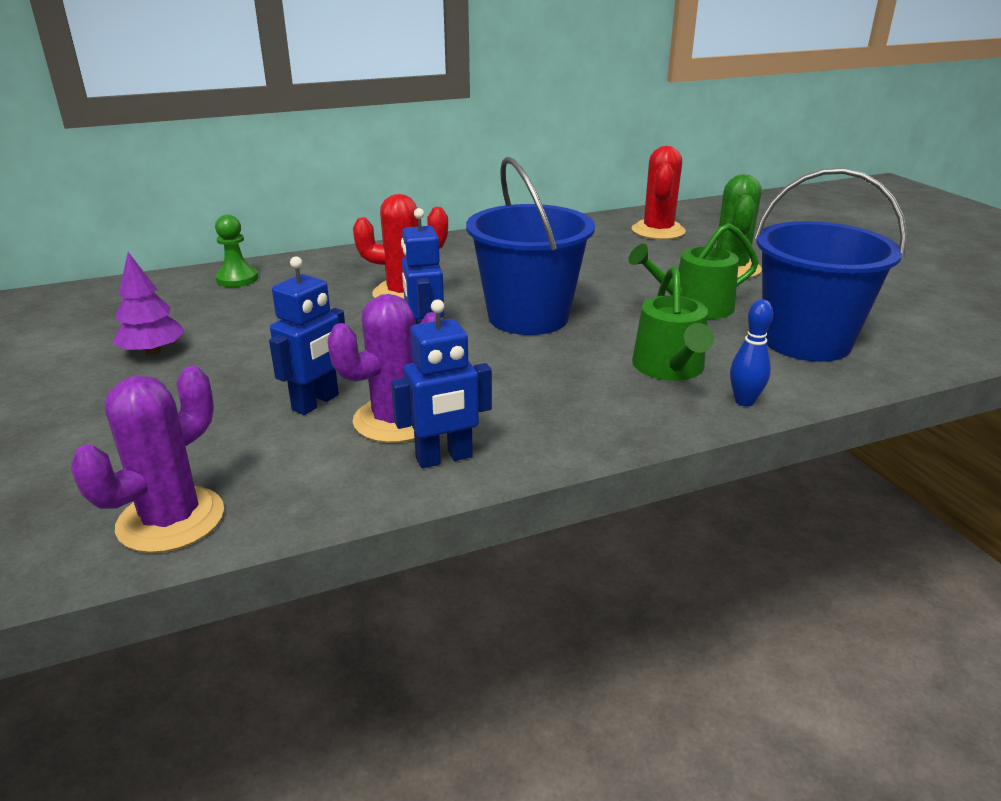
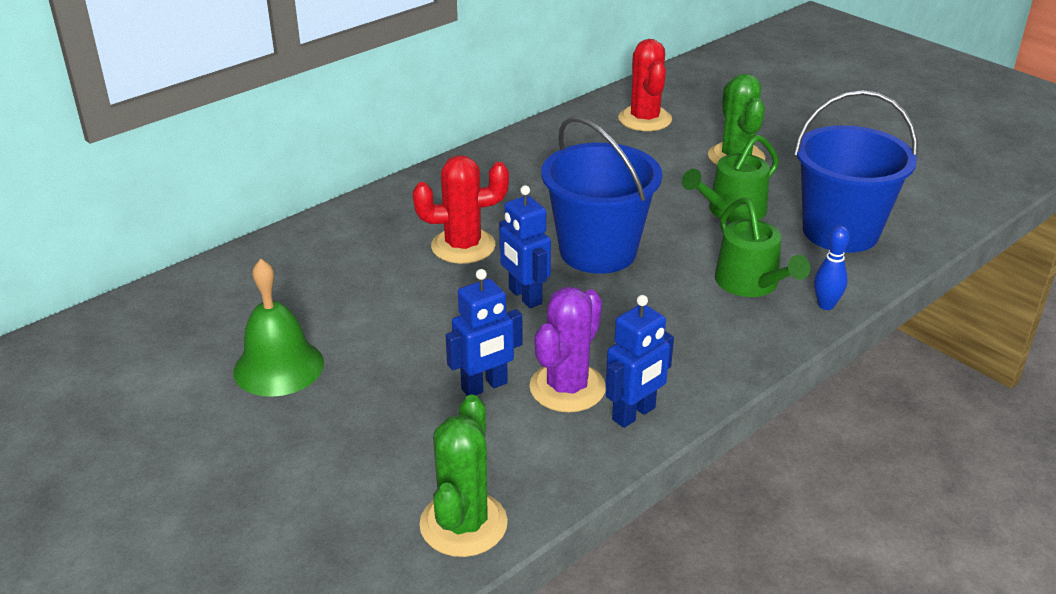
camera: 20 degrees left, 5 degrees up
(153, 352) = (278, 367): purple tree -> green bell
(171, 520) = (463, 524): purple cactus -> green cactus
(237, 279) = (277, 260): green pawn -> none
(316, 403) = (484, 386): blue robot -> blue robot turned 45 degrees clockwise

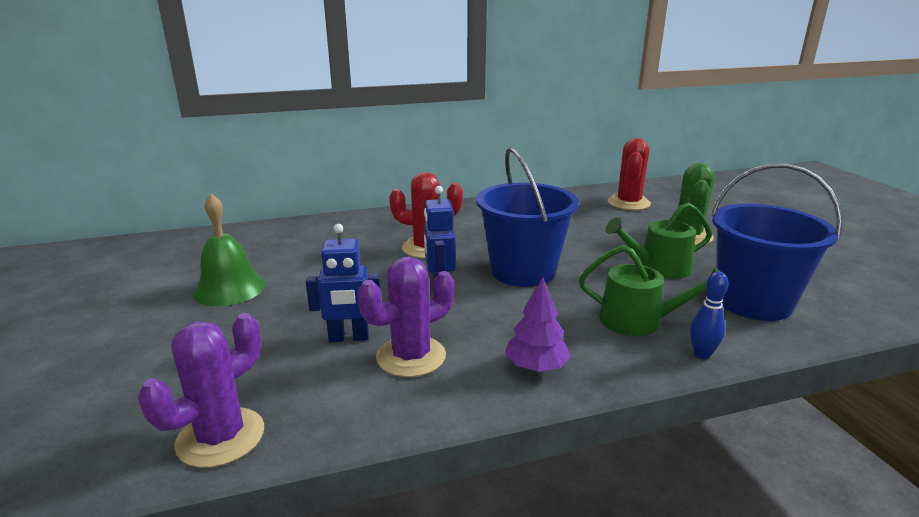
camera: 25 degrees right, 10 degrees down
(463, 524) = (220, 437): green cactus -> purple cactus
(634, 414) = (447, 393): blue robot -> none
(692, 362) = (536, 367): none -> purple tree
(751, 283) = (638, 321): green watering can -> green watering can turned 75 degrees counterclockwise

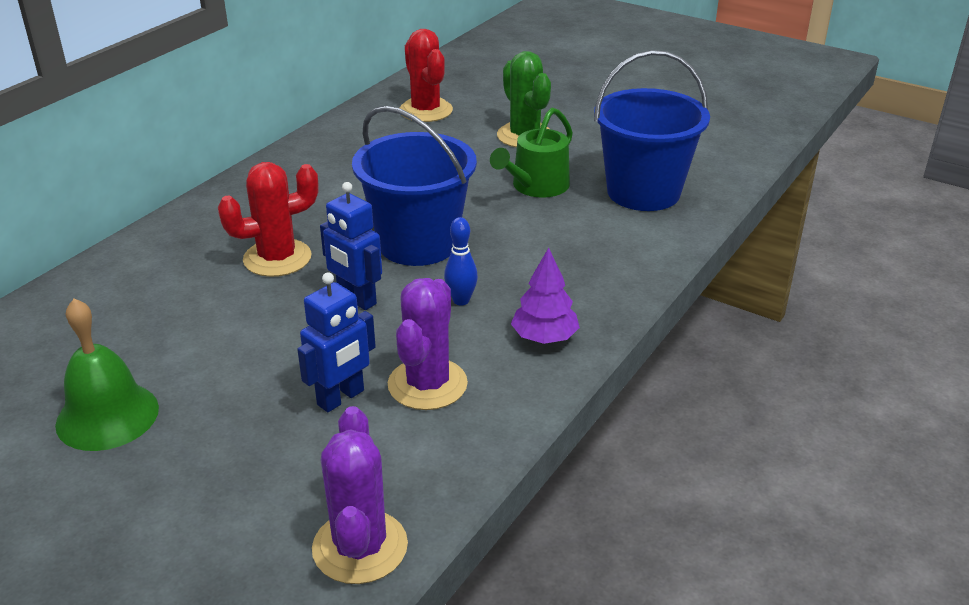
camera: 40 degrees left, 10 degrees up
(638, 321) = (576, 253): green watering can -> none
(702, 354) = (652, 263): blue bowling pin -> blue bowling pin (461, 300)

